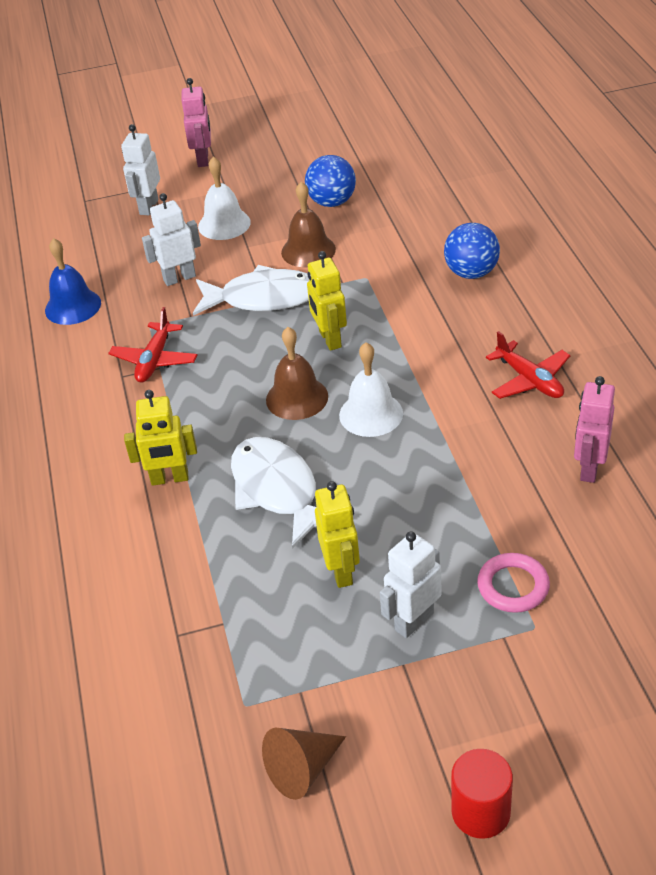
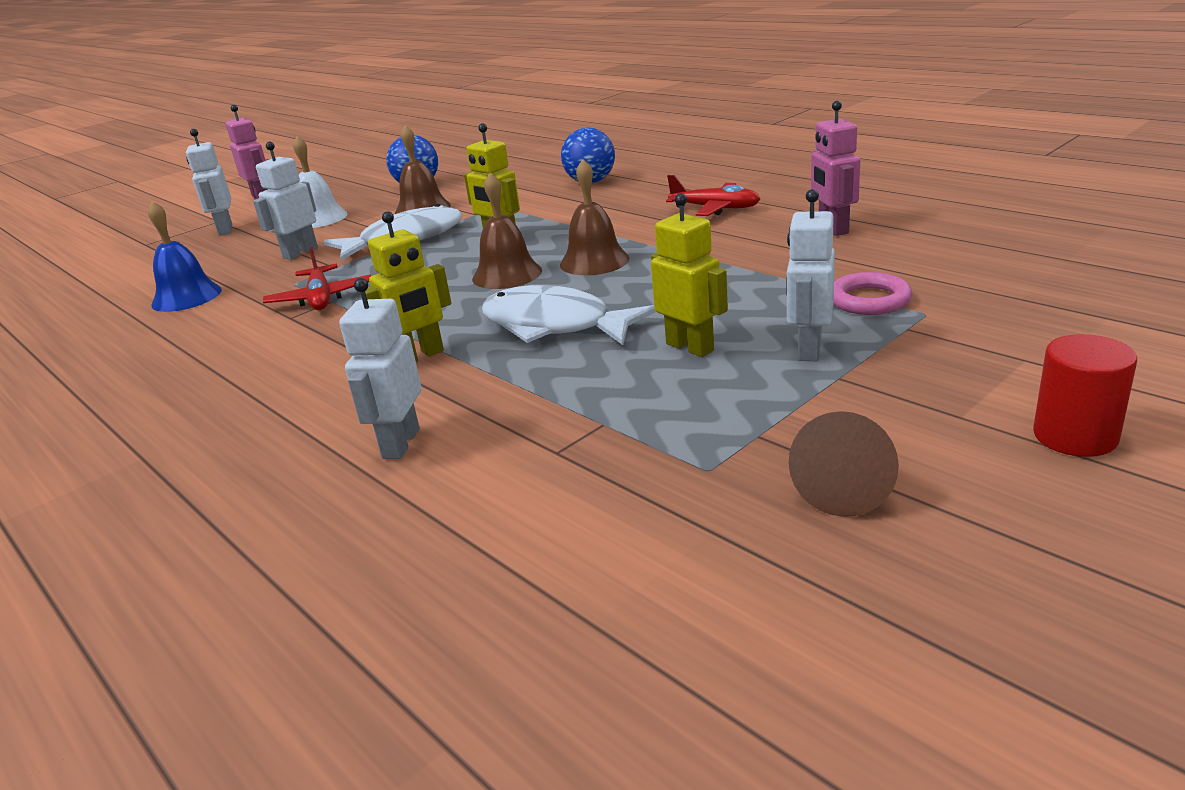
camera: 30 degrees left, 15 degrees down
(99, 572) = (400, 443): none -> white robot
(371, 414) = (594, 261): white bell -> brown bell

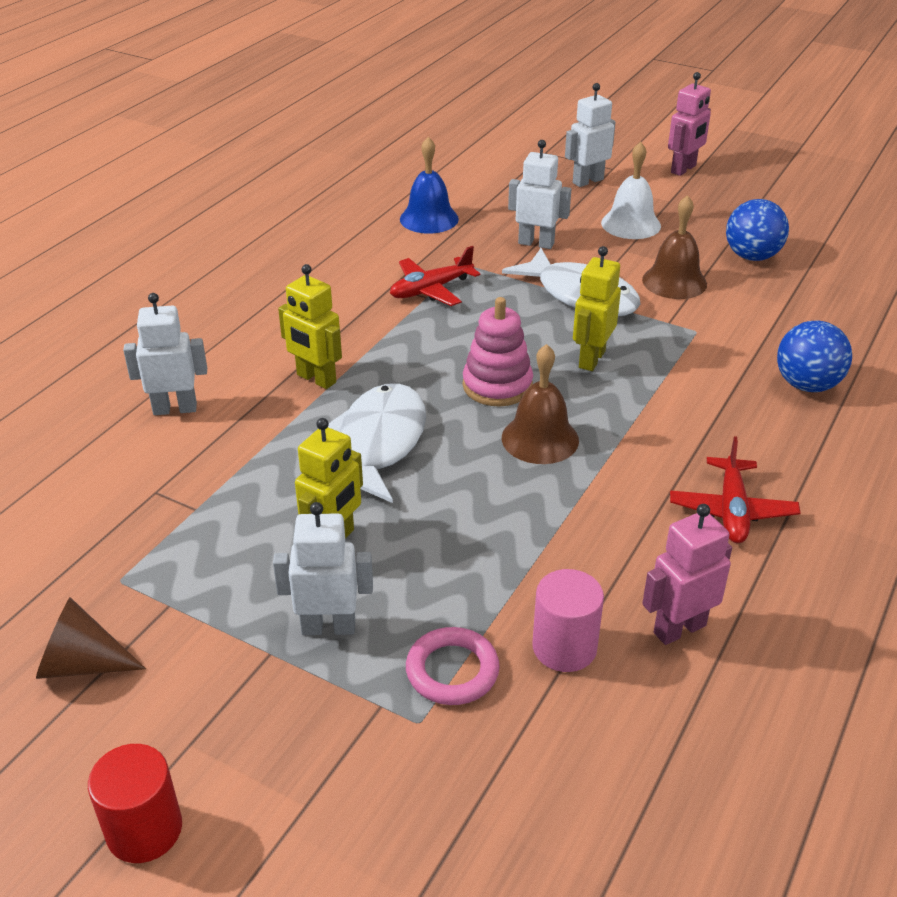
camera: 70 degrees right, 10 degrees up
(507, 274) = (497, 386): brown bell -> pink stacking toy
(847, 262) = (564, 647): none -> pink cylinder

